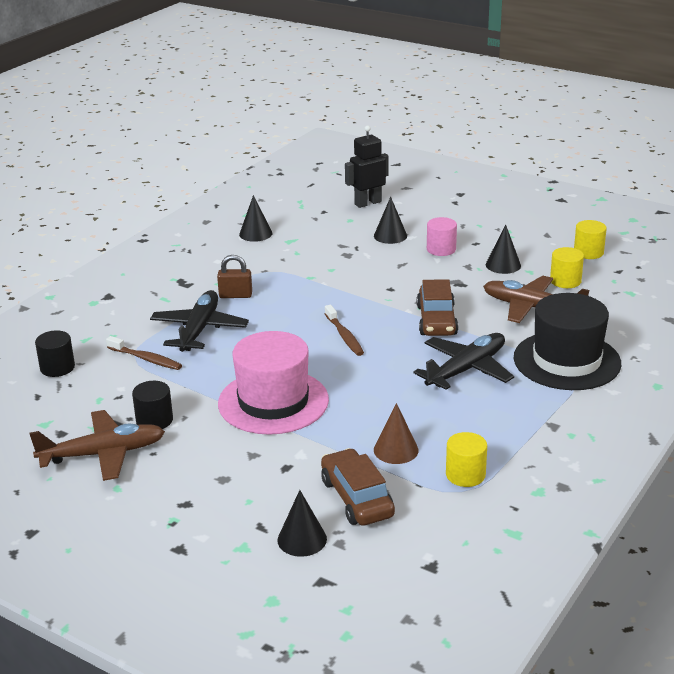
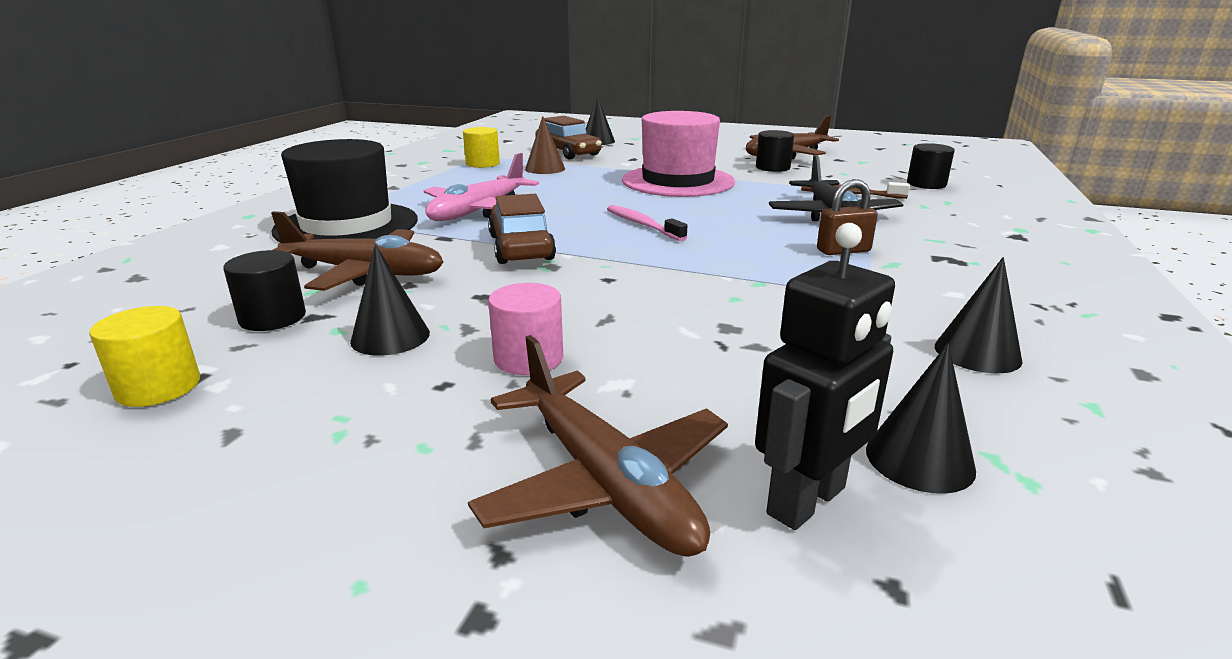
camera: 165 degrees right, 5 degrees down
(344, 336) = (642, 224): brown toothbrush -> pink toothbrush
(390, 236) = (663, 381): black cone -> black cone (919, 459)
(423, 212) = (604, 482): none -> brown plane
(466, 370) = (479, 211): black plane -> pink plane
(565, 281) = (273, 318): yellow cylinder -> black cylinder

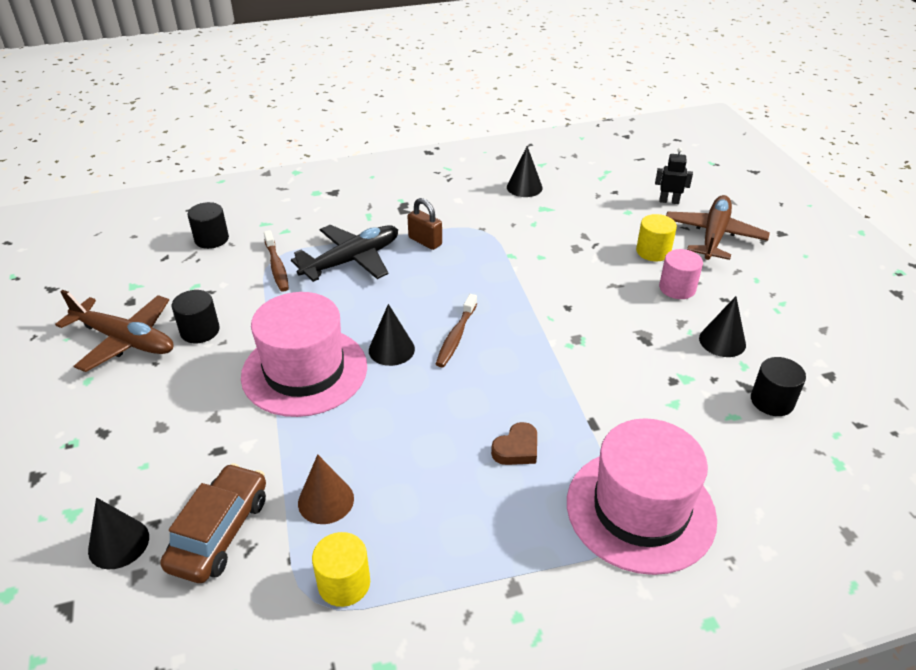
camera: 125 degrees left, 15 degrees up
(158, 387) = (849, 378): yellow cylinder -> yellow cylinder (653, 251)
(347, 225) = (640, 509): black hat -> pink hat
(363, 273) = (688, 414): brown plane -> none
(479, 211) = (517, 449): pink plane -> brown heart
(521, 247) = (564, 370): brown car -> none
(642, 224) = (456, 337): pink toothbrush -> brown toothbrush
(807, 501) = (669, 201): black robot -> black robot, size x0.63
(919, 459) = (620, 188): black cone -> black cone (391, 349)

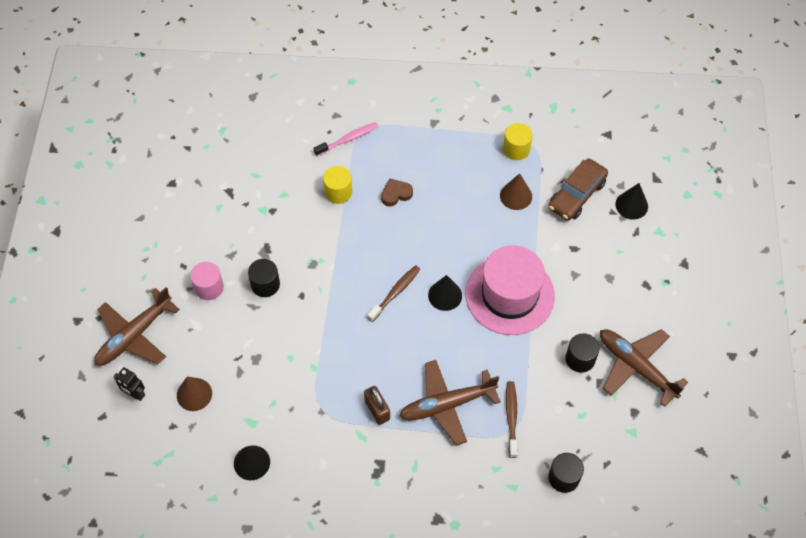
camera: 160 degrees left, 20 degrees up
(351, 261) = (447, 404): black plane -> brown plane
(614, 213) = (194, 394): none -> brown cone
(640, 509) = (348, 139): pink hat -> pink toothbrush
(653, 251) = (197, 333): yellow cylinder -> yellow cylinder (338, 192)
(722, 341) = (216, 230): black cone -> none
(772, 401) = (224, 177): black cylinder -> black cylinder (265, 284)

